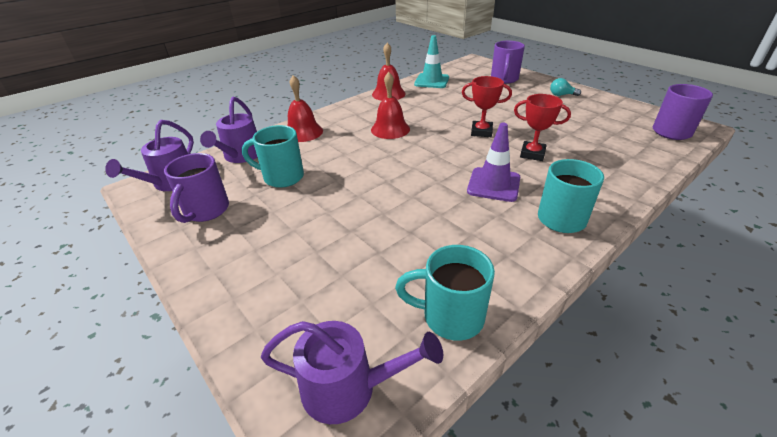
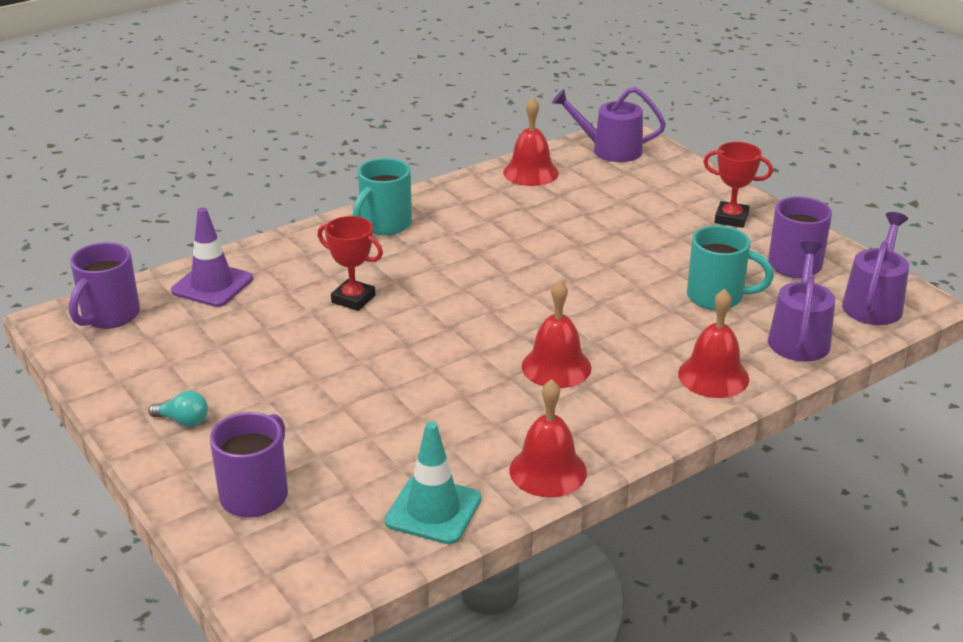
camera: 175 degrees left, 5 degrees down
(450, 316) = (530, 172): turquoise mug -> red bell
(481, 132) = (402, 345): red trophy -> red trophy (731, 218)
(493, 184) = (435, 263): purple traffic cone -> purple traffic cone (212, 285)

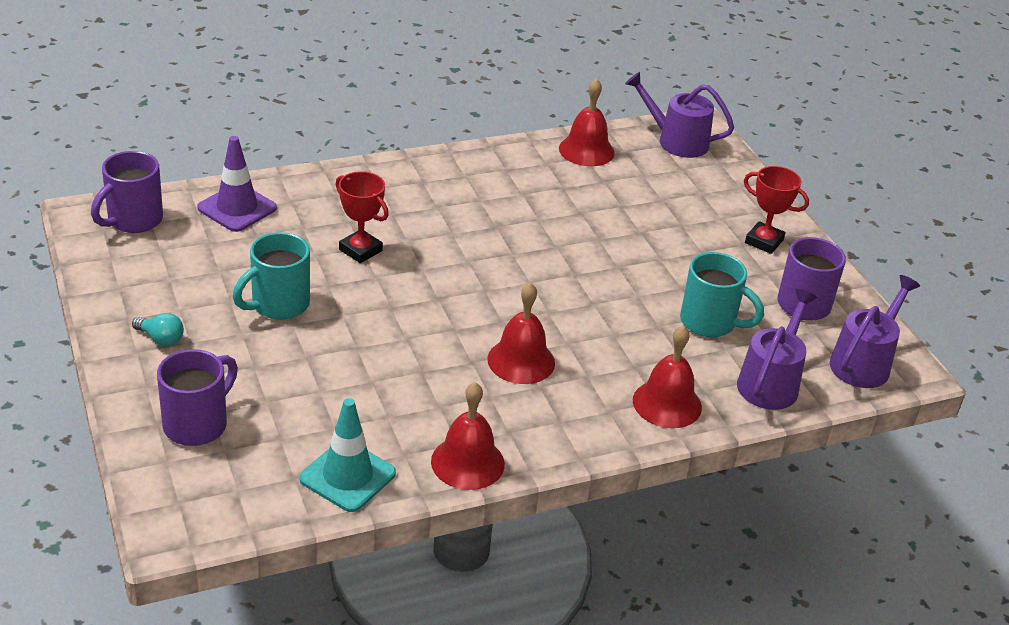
camera: 10 degrees right, 5 degrees up
(384, 225) = (421, 178): turquoise mug -> turquoise mug (278, 305)

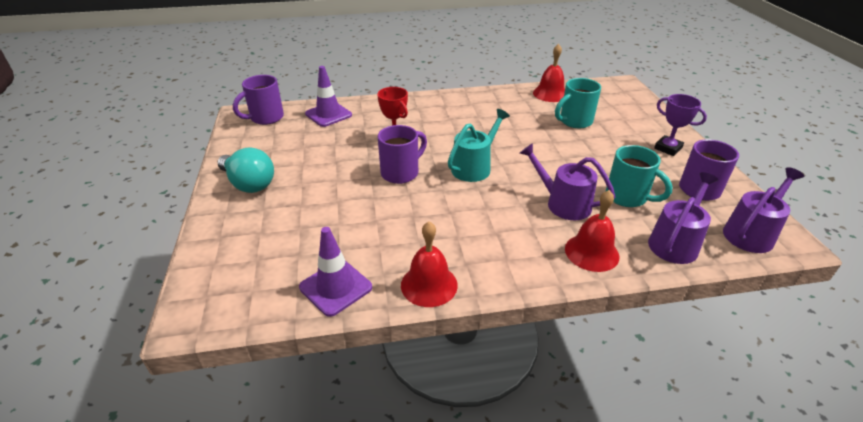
camera: 15 degrees right, 0 degrees up
(161, 339) = (249, 184): turquoise light bulb -> turquoise light bulb, size x1.99
(197, 424) = (246, 240): purple mug -> purple mug (401, 173)
(278, 305) = (331, 168): turquoise mug -> turquoise mug (574, 121)
(347, 476) = (335, 287): turquoise traffic cone -> purple traffic cone
(492, 290) = (474, 167): none -> turquoise watering can
(521, 361) = (485, 214): red bell -> none
(677, 141) = (609, 91): purple watering can -> purple watering can (563, 203)
(764, 241) = (667, 148): red trophy -> purple trophy

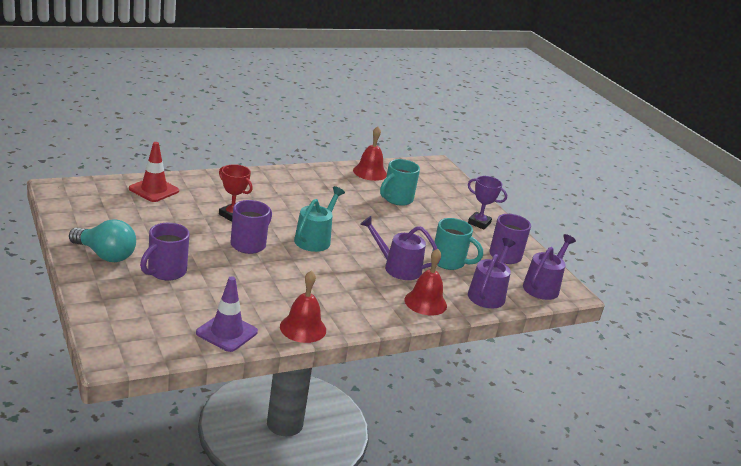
camera: 20 degrees left, 10 degrees down
(265, 118) = (87, 193): purple mug -> purple mug (165, 272)
(328, 114) = (154, 190): purple traffic cone -> red traffic cone

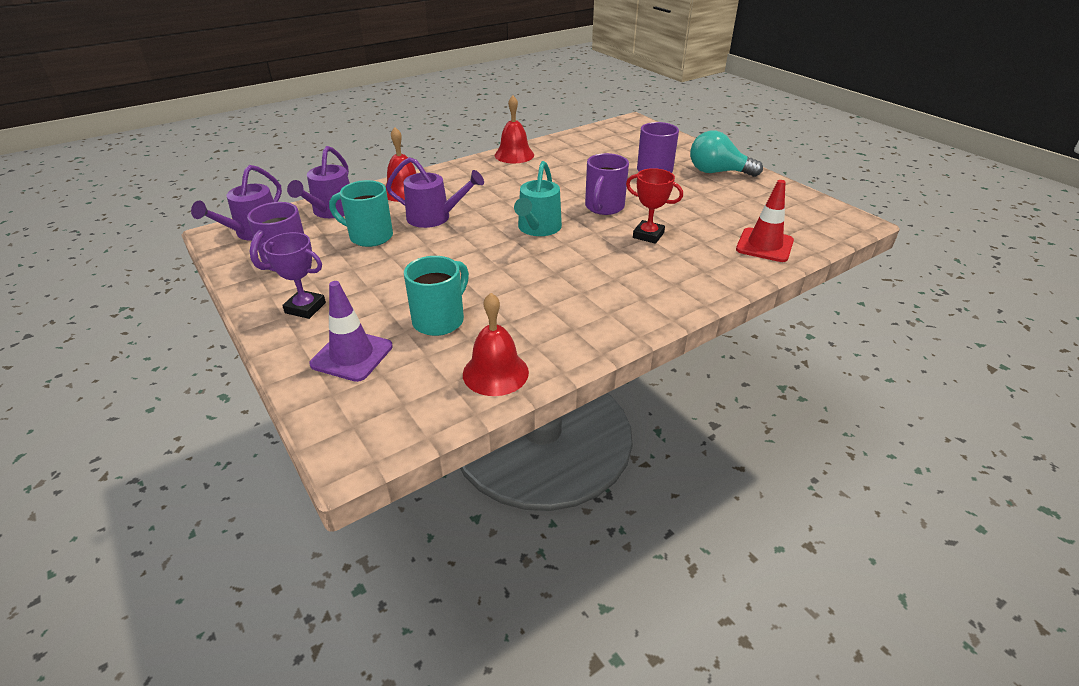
camera: 175 degrees right, 10 degrees up
(227, 332) = (571, 143): purple traffic cone -> purple traffic cone (352, 355)

